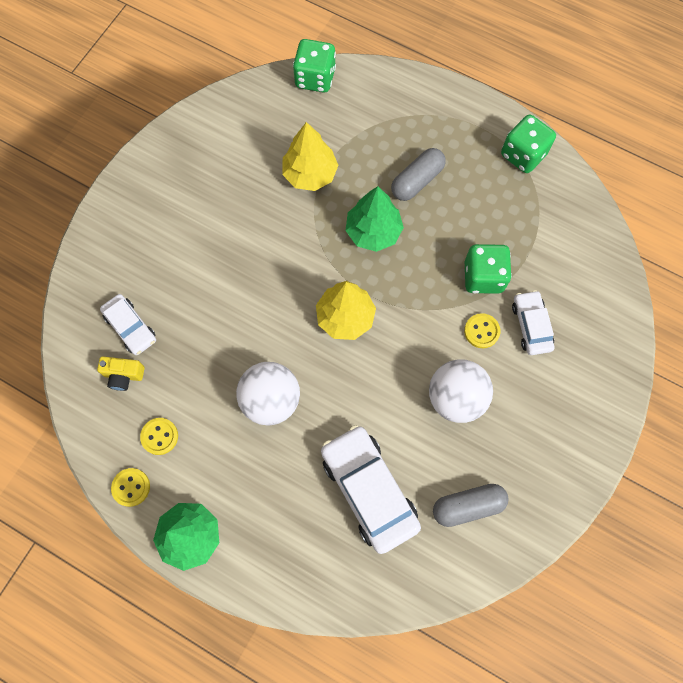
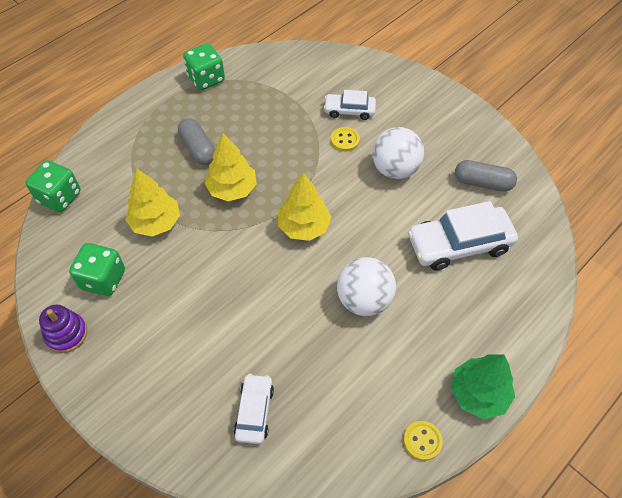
camera: 75 degrees left, 15 degrees down
(123, 375) = (304, 428): yellow camera -> none
(130, 327) = (254, 411): white car -> white car turned 60 degrees counterclockwise
(159, 436) = (376, 404): yellow button -> none
(171, 145) = (66, 334): none -> purple stacking toy
(373, 231) = (232, 189): green tree -> yellow tree
(468, 506) = (482, 183): grey capsule -> grey capsule turned 75 degrees counterclockwise
(483, 277) = (300, 128): green dice -> green dice (103, 279)

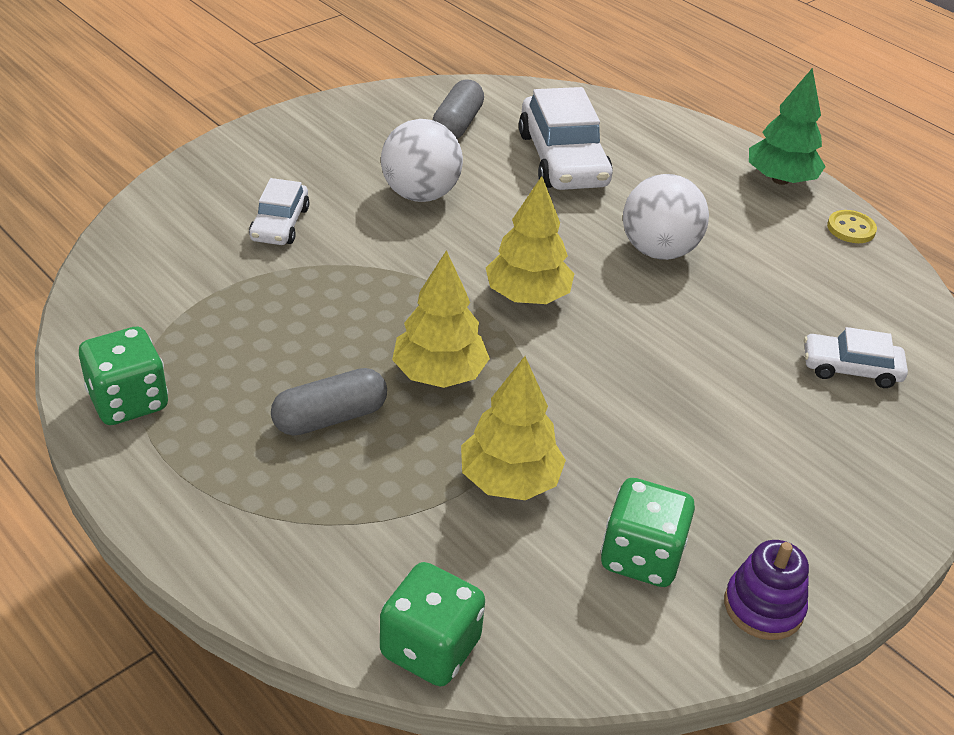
camera: 90 degrees left, 15 degrees down
(345, 140) = (348, 236): yellow button -> none

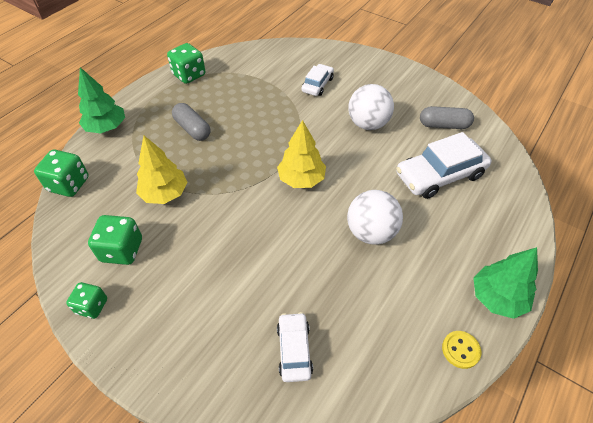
camera: 80 degrees right, 10 degrees up
(253, 570) = (106, 127): none -> green tree
(280, 224) = (317, 85): white car -> white car turned 120 degrees clockwise
(439, 374) = (230, 157): yellow tree -> none
(763, 607) = (92, 306): purple stacking toy -> green dice

